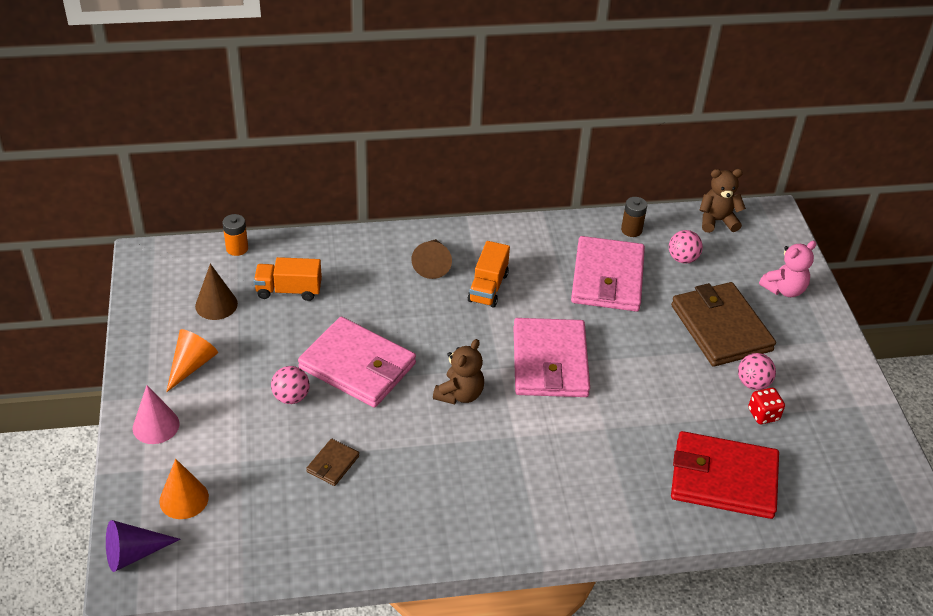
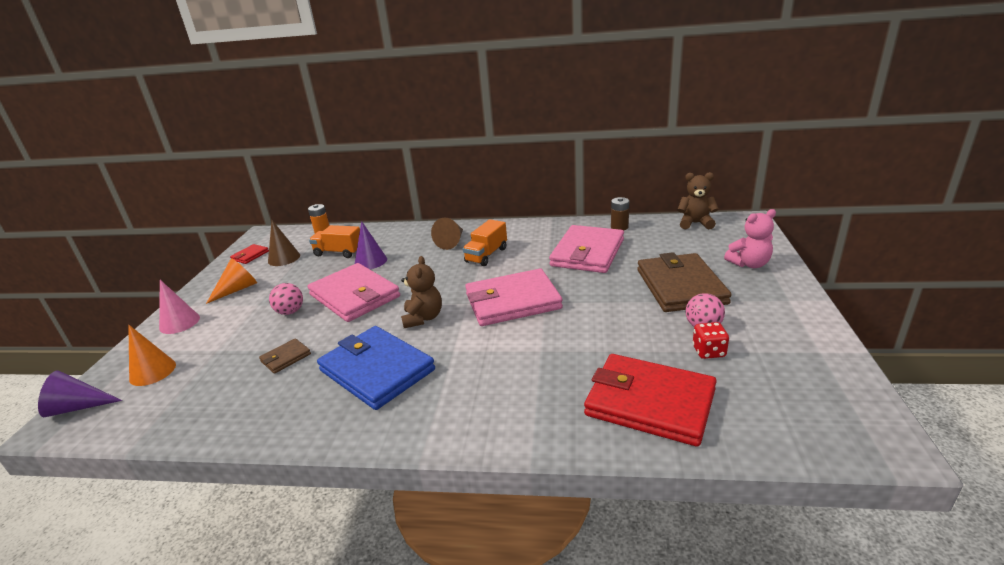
camera: 20 degrees right, 15 degrees down
(161, 302) = (250, 256): none -> red wallet
(343, 305) = (370, 261): none -> purple cone
(446, 470) = (377, 370): none -> blue wallet
(460, 394) = (423, 318): brown teddy bear -> brown teddy bear turned 45 degrees counterclockwise
(549, 362) = (512, 301): pink wallet -> pink wallet turned 60 degrees clockwise
(682, 259) = (658, 243): pink ball -> none

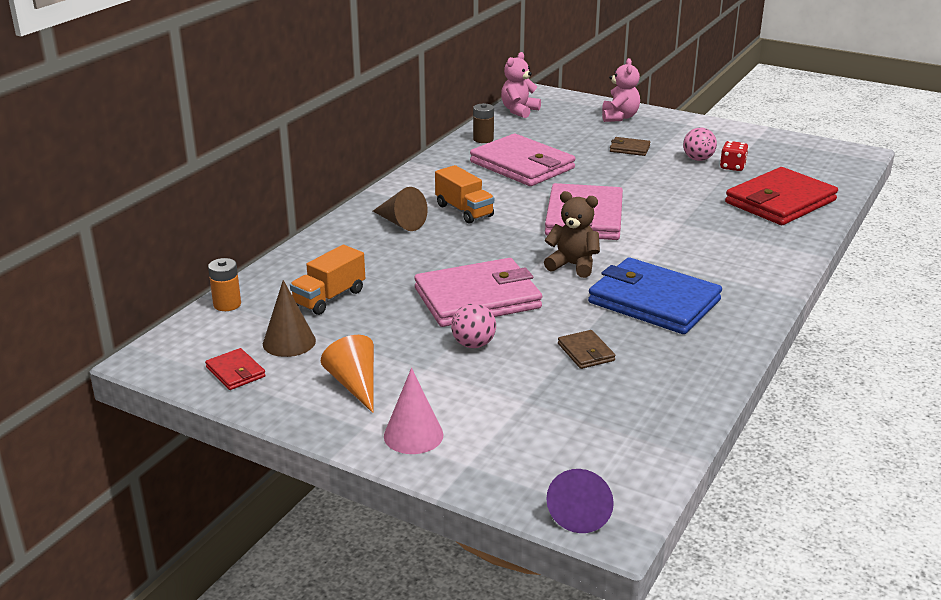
camera: 70 degrees left, 0 degrees up
(152, 371) = (538, 451): orange cone -> none
(370, 261) = (389, 278): purple cone -> none
(377, 370) = (654, 301): blue wallet -> blue wallet turned 60 degrees clockwise
(681, 286) = (629, 149): brown wallet -> brown wallet, size x0.44
(695, 223) = (519, 111): brown teddy bear -> pink teddy bear

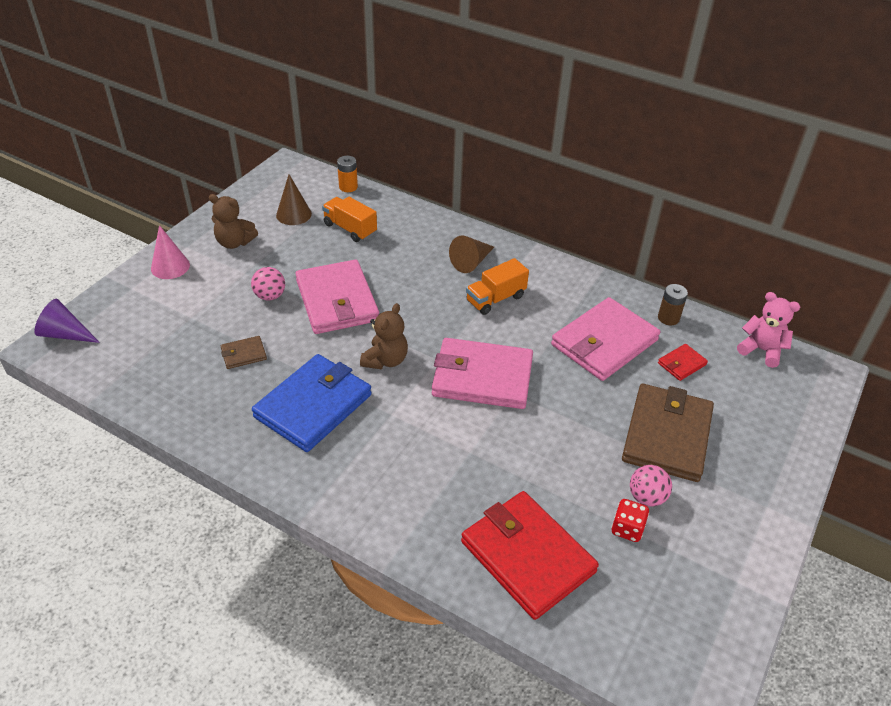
camera: 90 degrees right, 15 degrees up
(235, 372) = (263, 196): red wallet -> red wallet (681, 364)
(355, 384) = (234, 242): orange cone -> brown teddy bear
(619, 117) = (769, 439): pink teddy bear -> none
(629, 149) = (667, 435): brown wallet -> brown wallet, size x2.28

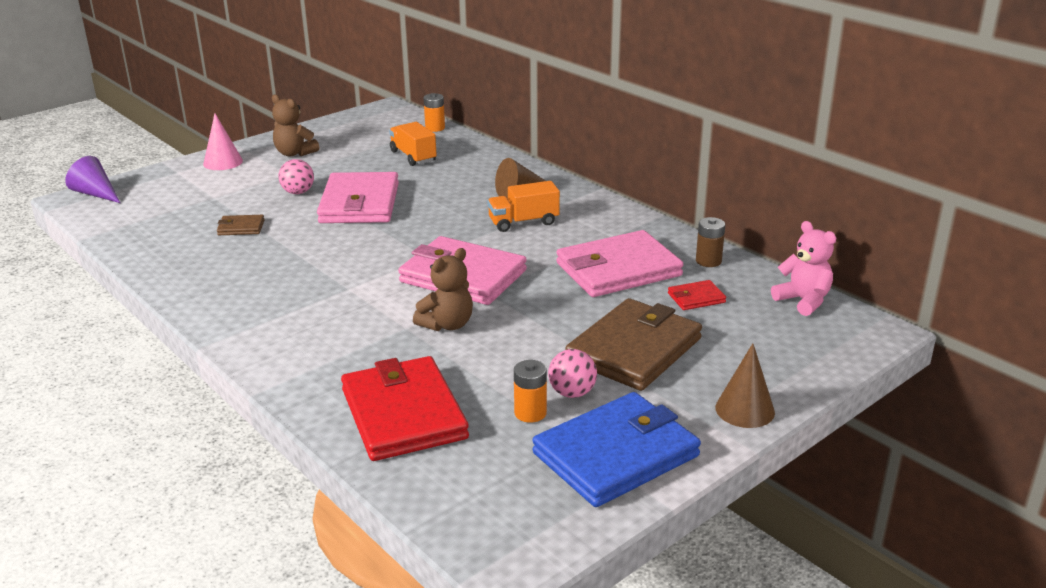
camera: 20 degrees right, 15 degrees down
(293, 214) = (366, 141): brown cone -> brown cone (745, 410)
(313, 406) = (277, 271): blue wallet -> blue wallet (616, 454)
(385, 360) = (373, 250): brown teddy bear -> brown teddy bear (447, 324)
(627, 529) = (530, 413): red dice -> orange battery

